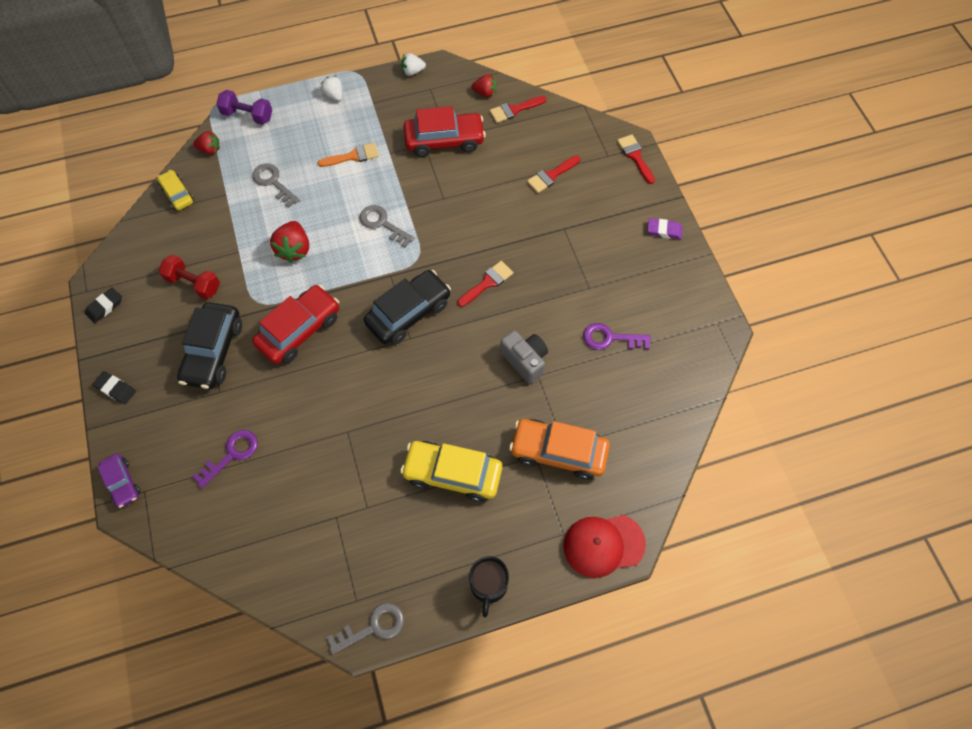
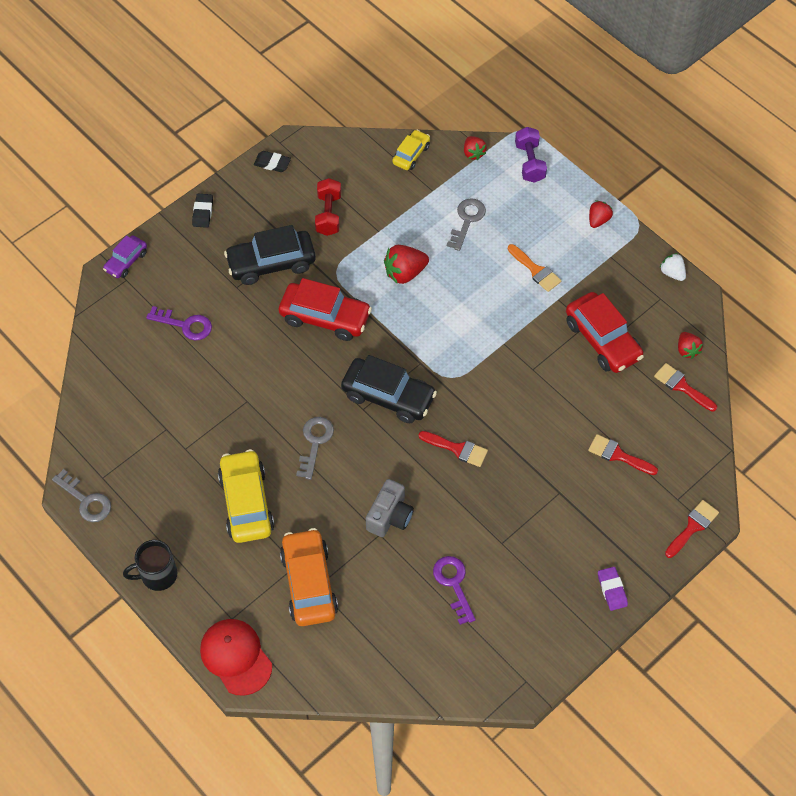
camera: 65 degrees right, 5 degrees down
(334, 95) = (598, 220): white strawberry -> red strawberry
(382, 224) = (473, 330): grey key -> grey key (315, 442)

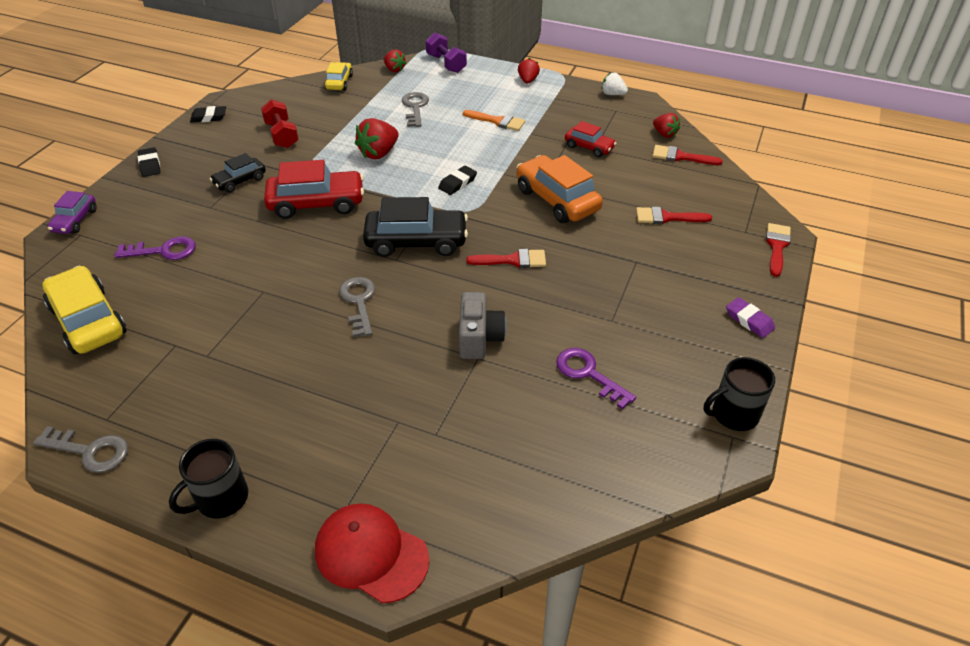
camera: 25 degrees left, 15 degrees down
(246, 503) = (306, 381): yellow car -> yellow car (88, 321)
(271, 263) = (240, 181): black car -> black car, size x0.56
(309, 583) = (423, 434): orange car -> orange car (557, 200)
(456, 339) = (457, 183): none -> black eraser
(539, 664) = (733, 414): none -> black mug
(602, 340) = (589, 147): red car -> red car, size x0.56

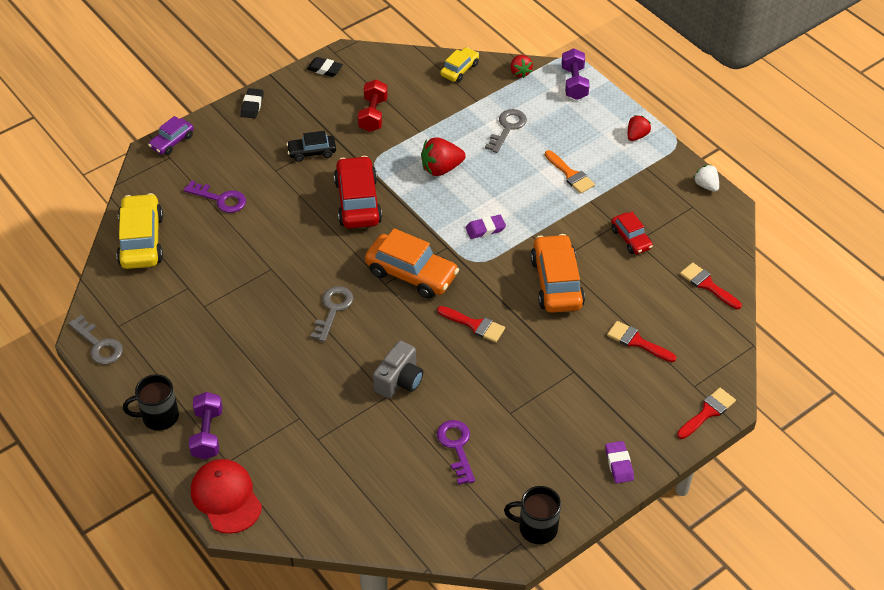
camera: 30 degrees right, 5 degrees up
(298, 490) = (207, 434): none -> purple dumbbell
(316, 203) = (358, 201): red car -> red car turned 120 degrees counterclockwise
(416, 242) = (411, 274): black car -> orange car
(457, 183) = (485, 229): black eraser -> purple eraser
(664, 134) = (715, 253): red strawberry -> none

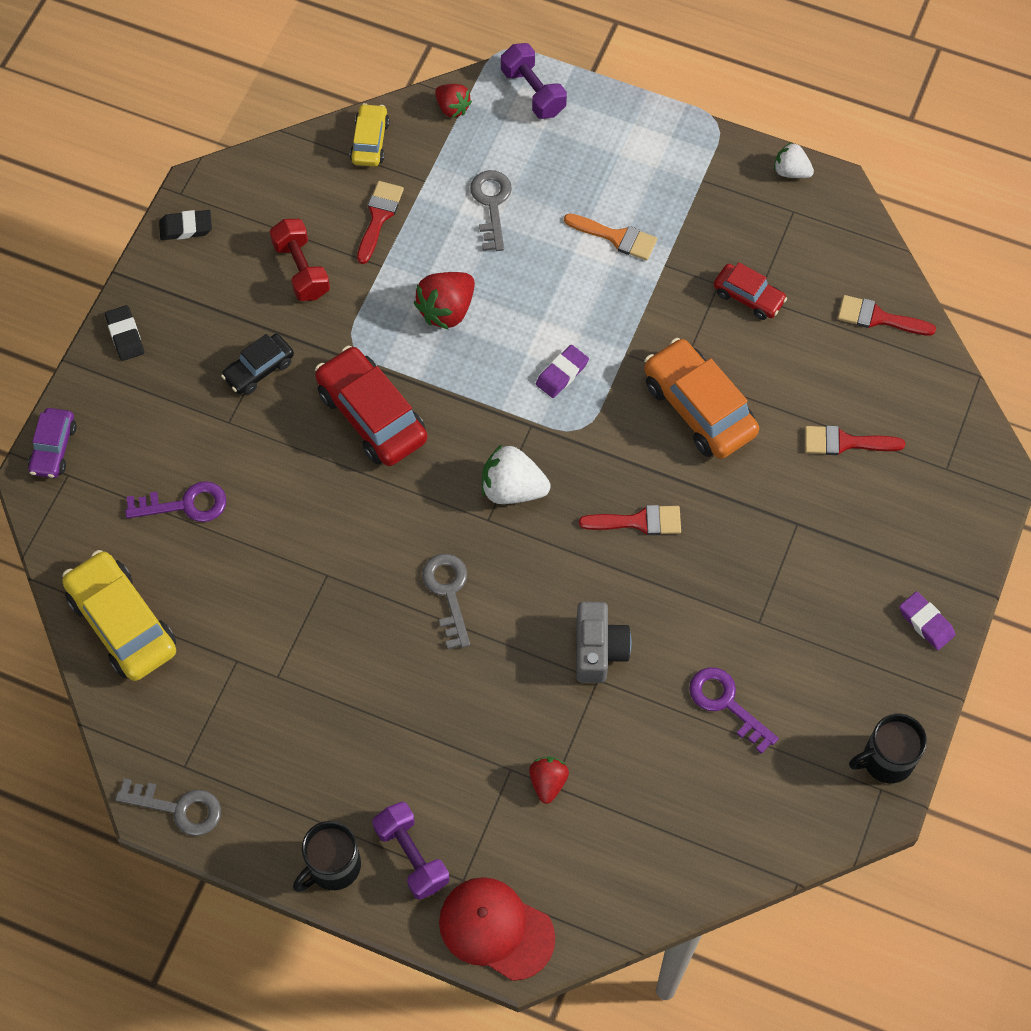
camera: 30 degrees left, 15 degrees up
(411, 274) = (512, 488): orange car -> white strawberry
(637, 136) = (662, 136): red strawberry -> red strawberry (548, 782)
(707, 412) = (982, 497): red brush -> red brush (379, 217)

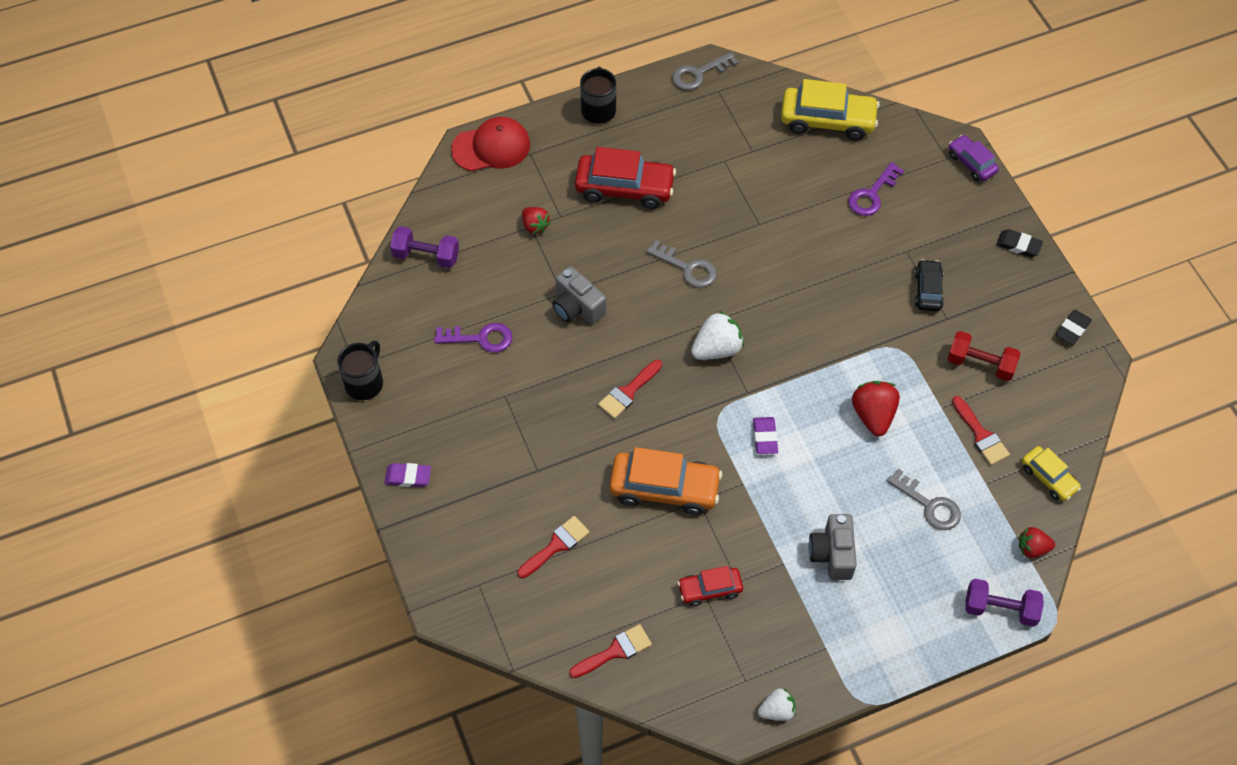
camera: 135 degrees right, 5 degrees down
(372, 415) = (838, 320): red car -> red car (624, 188)
(412, 856) = (566, 143): purple dumbbell -> purple dumbbell (426, 256)
(616, 237) = (832, 554): orange brush -> grey camera

